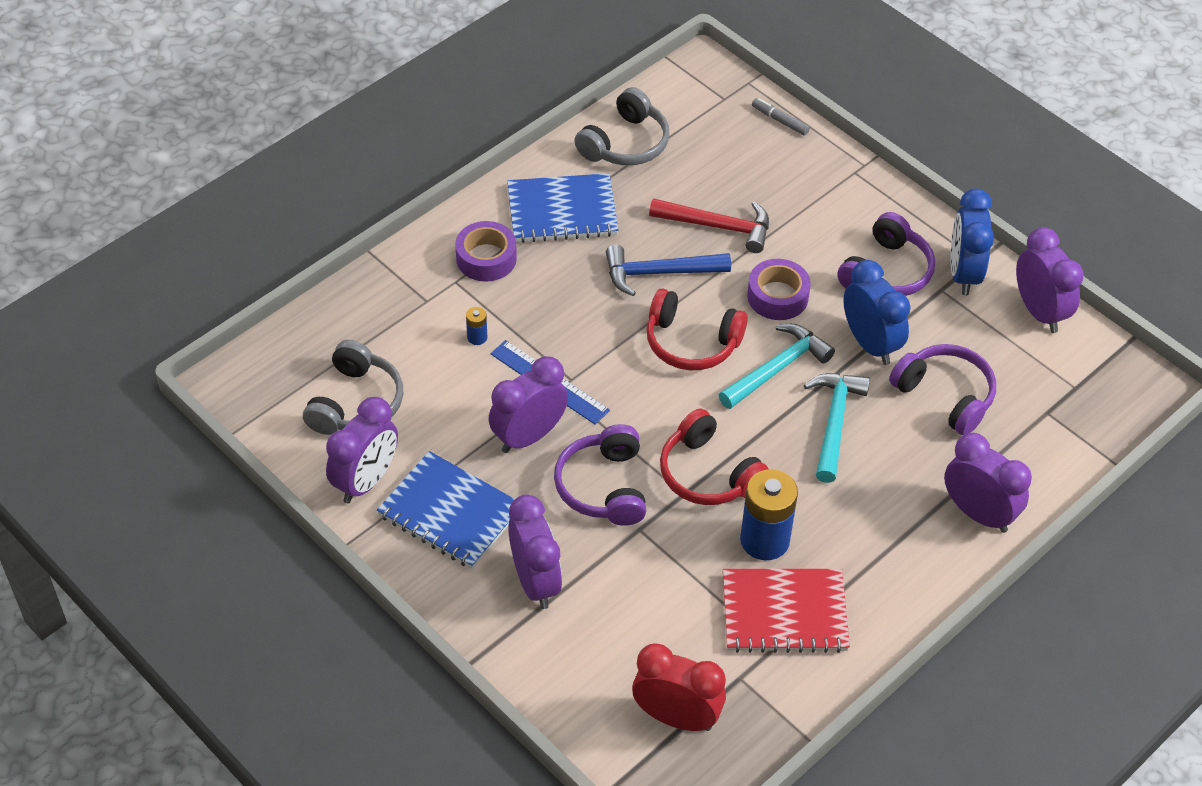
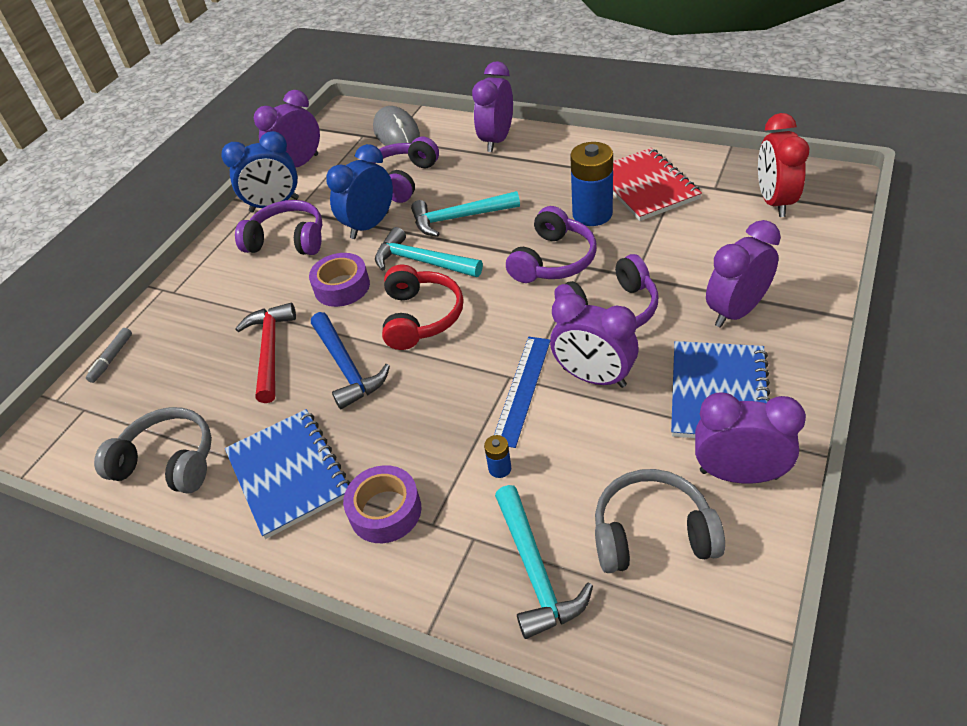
camera: 105 degrees left, 5 degrees down
(375, 325) = (535, 570): none -> turquoise hammer
(708, 473) = (553, 260): red headphones -> purple headphones
(1060, 421) = (396, 133): none -> grey mouse

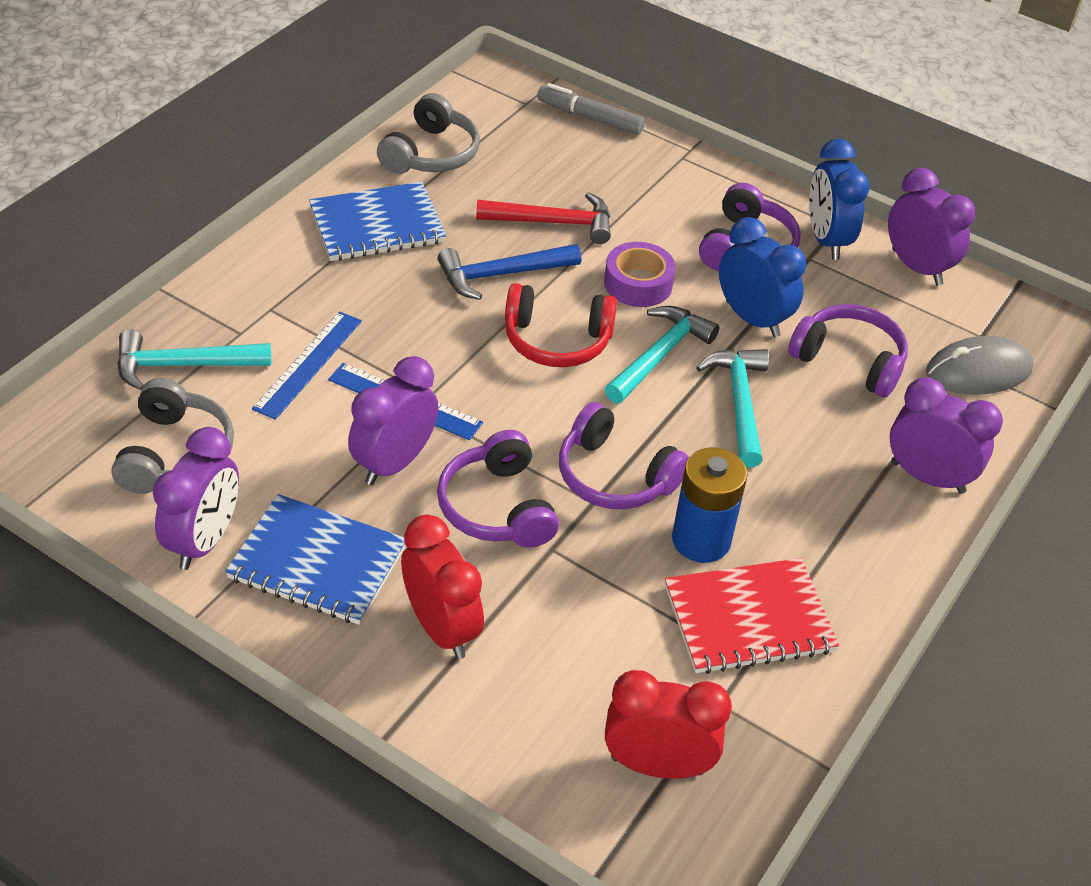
camera: 90 degrees right, 0 degrees up
(112, 358) = (590, 118): grey marker -> grey marker, size x1.60
(385, 511) = (301, 281): purple tape -> none
(500, 468) = (308, 364): blue battery -> blue ruler
(736, 311) = (441, 628): purple clock -> red clock

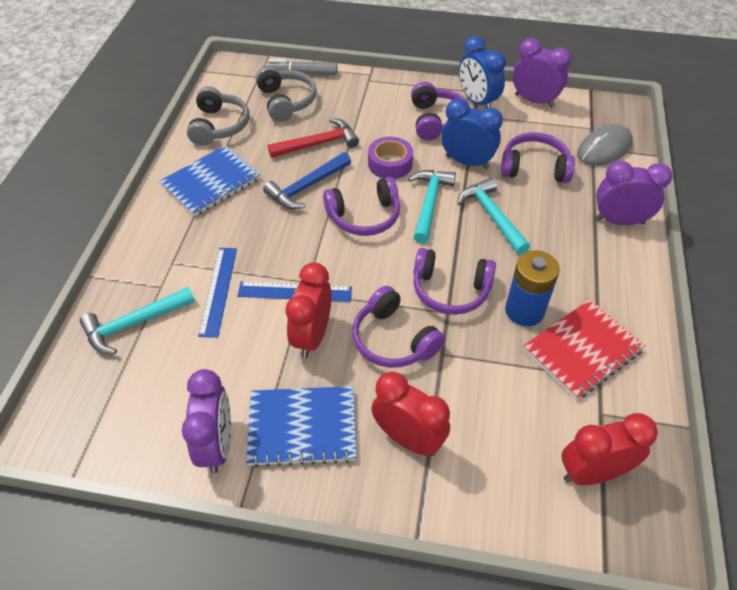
camera: 20 degrees left, 5 degrees up
(175, 453) = (162, 389): grey headphones -> grey headphones (286, 101)
(394, 463) = (312, 336): purple clock -> red clock
(557, 340) = (364, 216): red headphones -> purple headphones

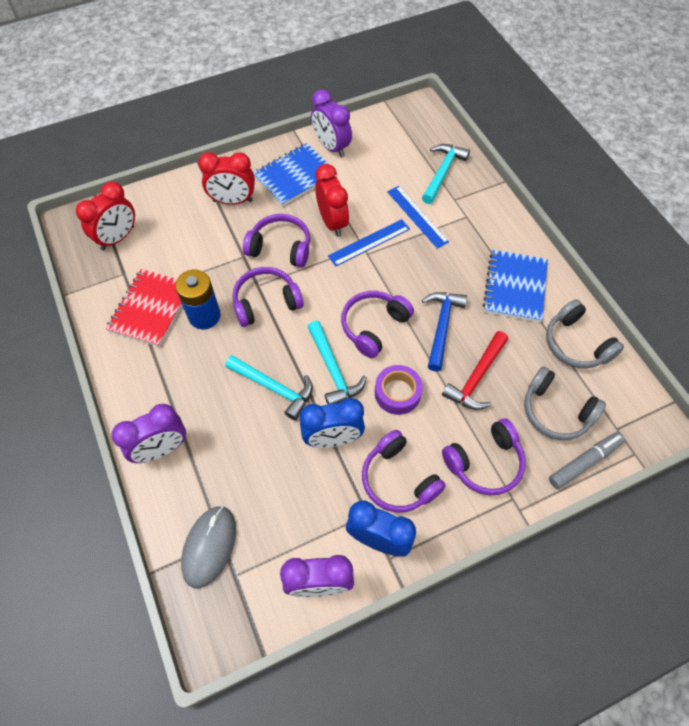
camera: 145 degrees right, 10 degrees up
(534, 168) = (267, 471): purple headphones -> purple headphones (484, 462)

